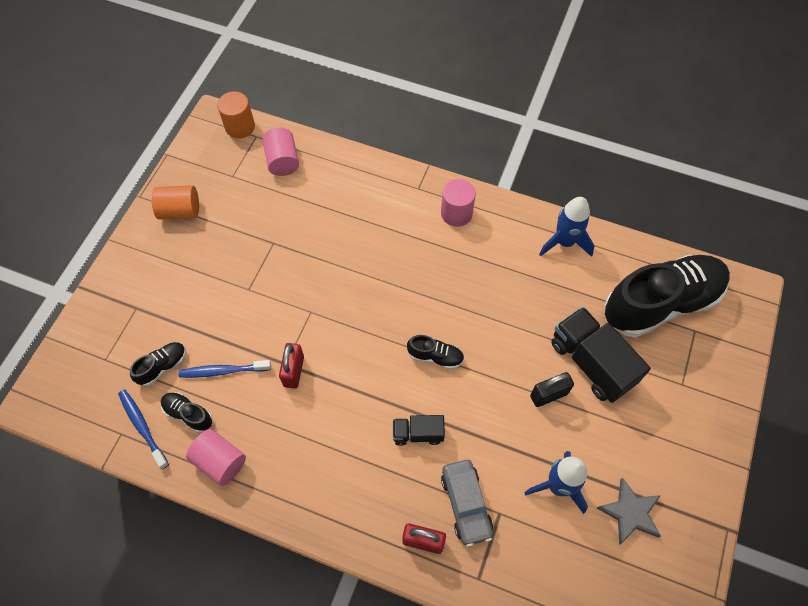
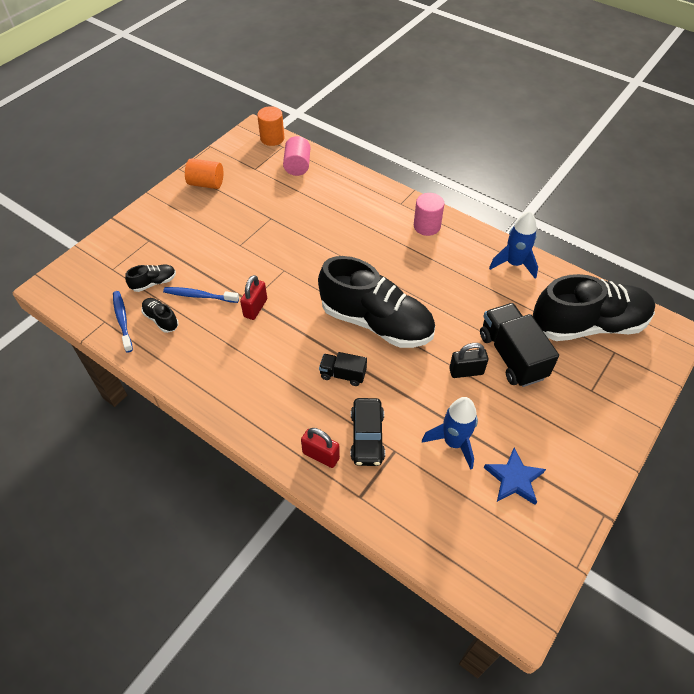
camera: 15 degrees right, 10 degrees down
(220, 461) = (174, 358): pink cylinder -> none
(435, 356) = (376, 322): black shoe -> black shoe, size x2.45
(466, 504) = (367, 436): grey car -> black car
(630, 513) = (514, 479): grey star -> blue star

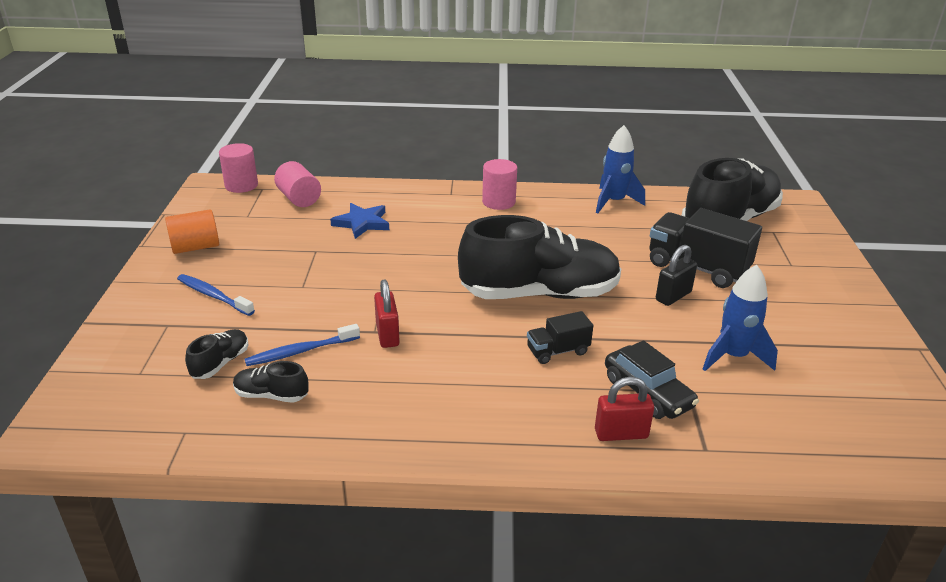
camera: 35 degrees left, 20 degrees down
(122, 320) = (213, 419): blue toothbrush -> blue toothbrush (213, 296)
(272, 138) = (241, 185): orange cylinder -> pink cylinder
(514, 479) = (819, 359): blue star -> blue star (362, 223)

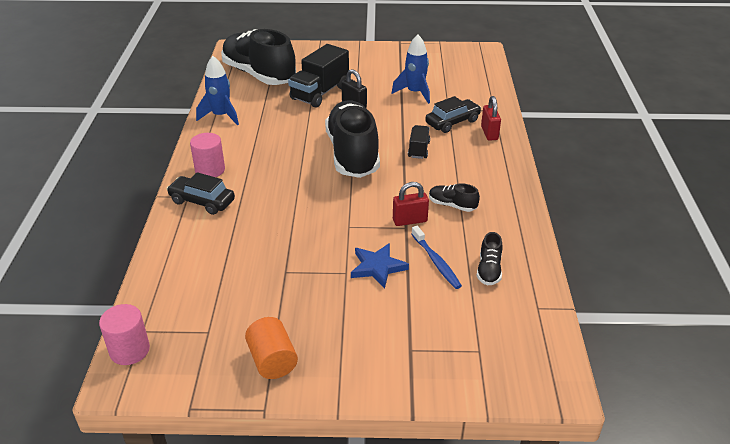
camera: 90 degrees left, 5 degrees up
(213, 296) = (363, 328): blue toothbrush -> none
(220, 363) = (458, 304): black shoe -> black shoe (452, 205)
(299, 199) = (175, 296): pink cylinder -> none
(362, 223) = (236, 247): blue star -> blue star (377, 267)
(441, 201) = (202, 201): none -> black car
(557, 351) = (418, 149): black truck -> black truck turned 150 degrees counterclockwise

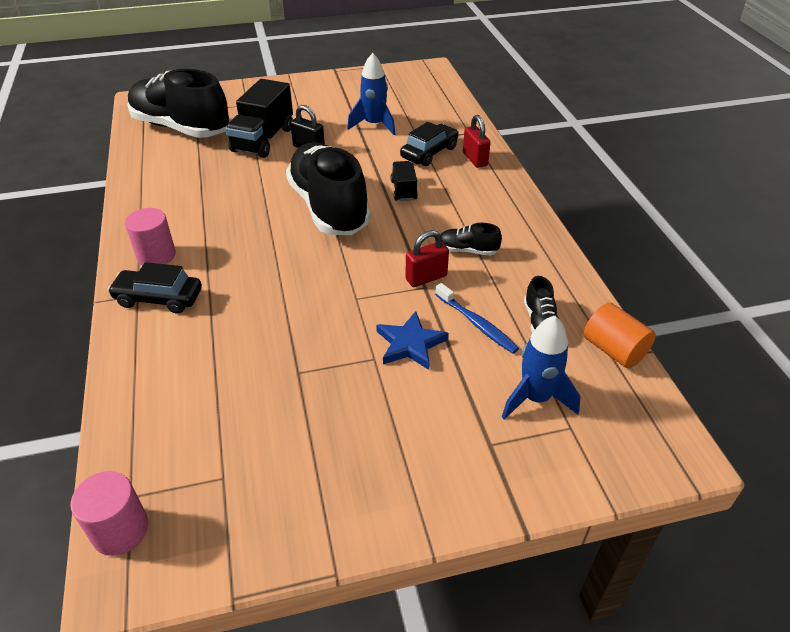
camera: 15 degrees left, 5 degrees up
(221, 116) = (149, 185): blue rocket -> blue rocket (535, 398)
(272, 360) = (323, 499): orange cylinder -> orange cylinder (614, 350)

